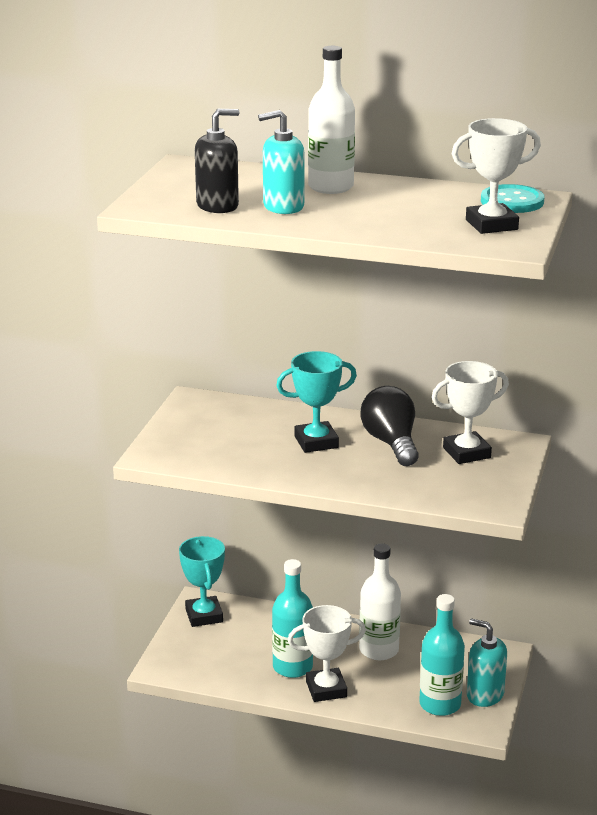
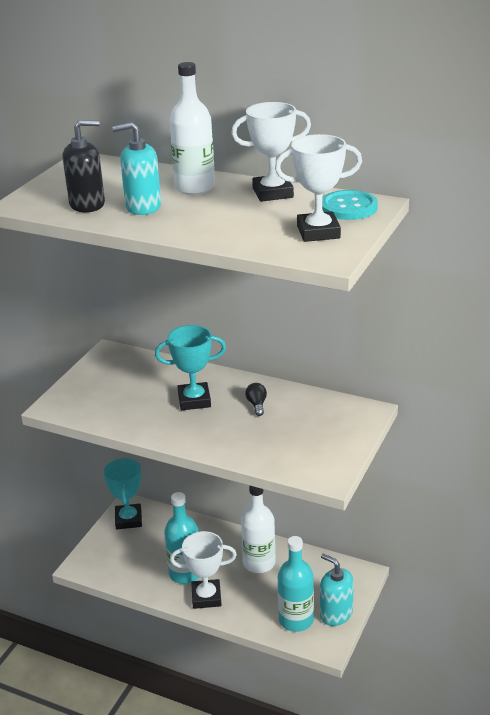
camera: 10 degrees right, 5 degrees up
(391, 443) = (257, 405): black light bulb -> black light bulb, size x0.46
(466, 453) = (318, 418): white trophy -> white trophy (272, 193)

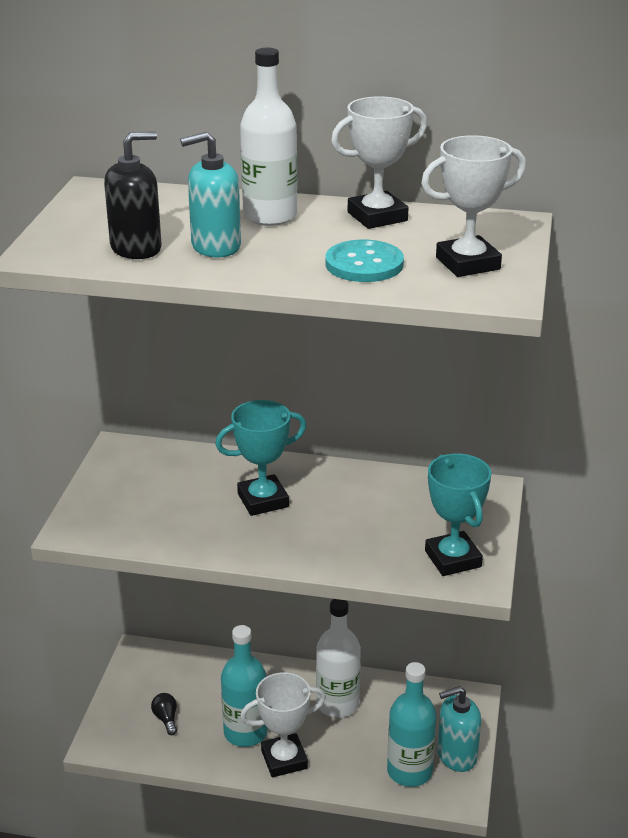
camera: 15 degrees left, 0 degrees up
(128, 519) = (145, 671): turquoise trophy -> turquoise trophy (453, 559)
(257, 405) = (347, 497): black light bulb -> black light bulb (166, 719)
(336, 614) = (456, 755): turquoise soap dispenser -> turquoise soap dispenser turned 45 degrees counterclockwise
(348, 207) = (485, 229): turquoise button -> turquoise button (364, 264)

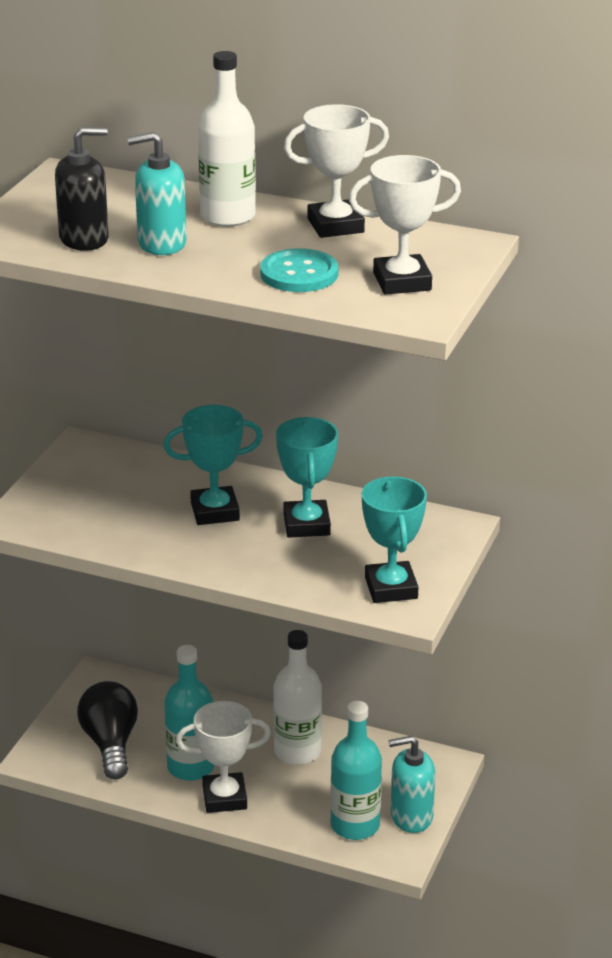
camera: 10 degrees right, 0 degrees up
(166, 719) = (110, 744): black light bulb -> black light bulb, size x2.19
(352, 504) = (306, 524): none -> turquoise trophy

